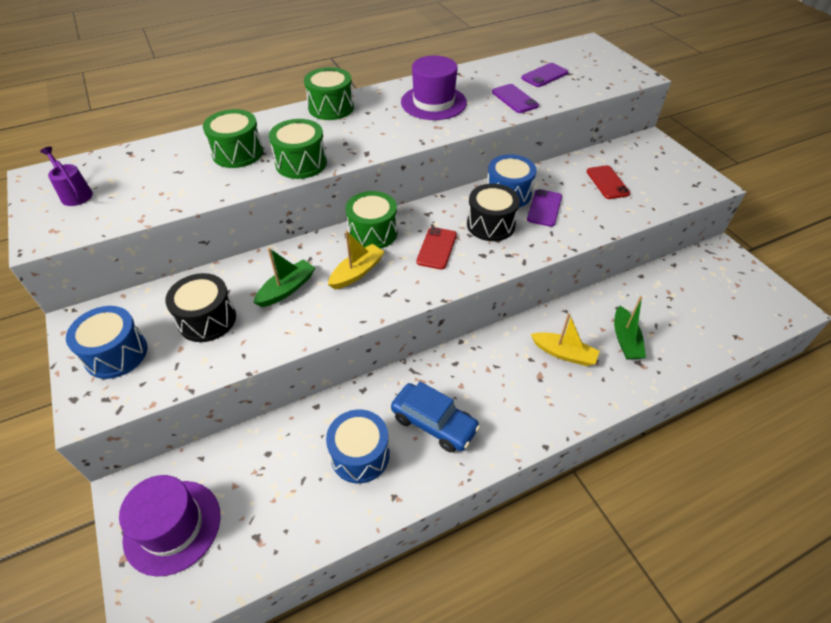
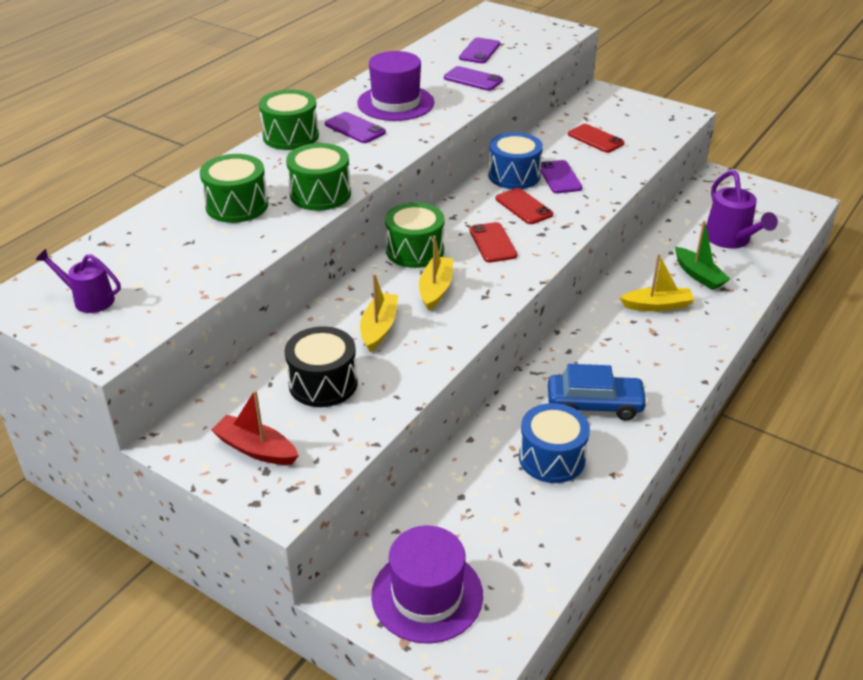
camera: 30 degrees left, 10 degrees down
(116, 354) = (256, 449): blue drum -> red boat
(287, 289) = (379, 328): green boat -> yellow boat
(382, 115) = (355, 128): none -> purple phone
(491, 224) = (523, 207): black drum -> red phone
(684, 317) = (731, 240): none -> purple watering can

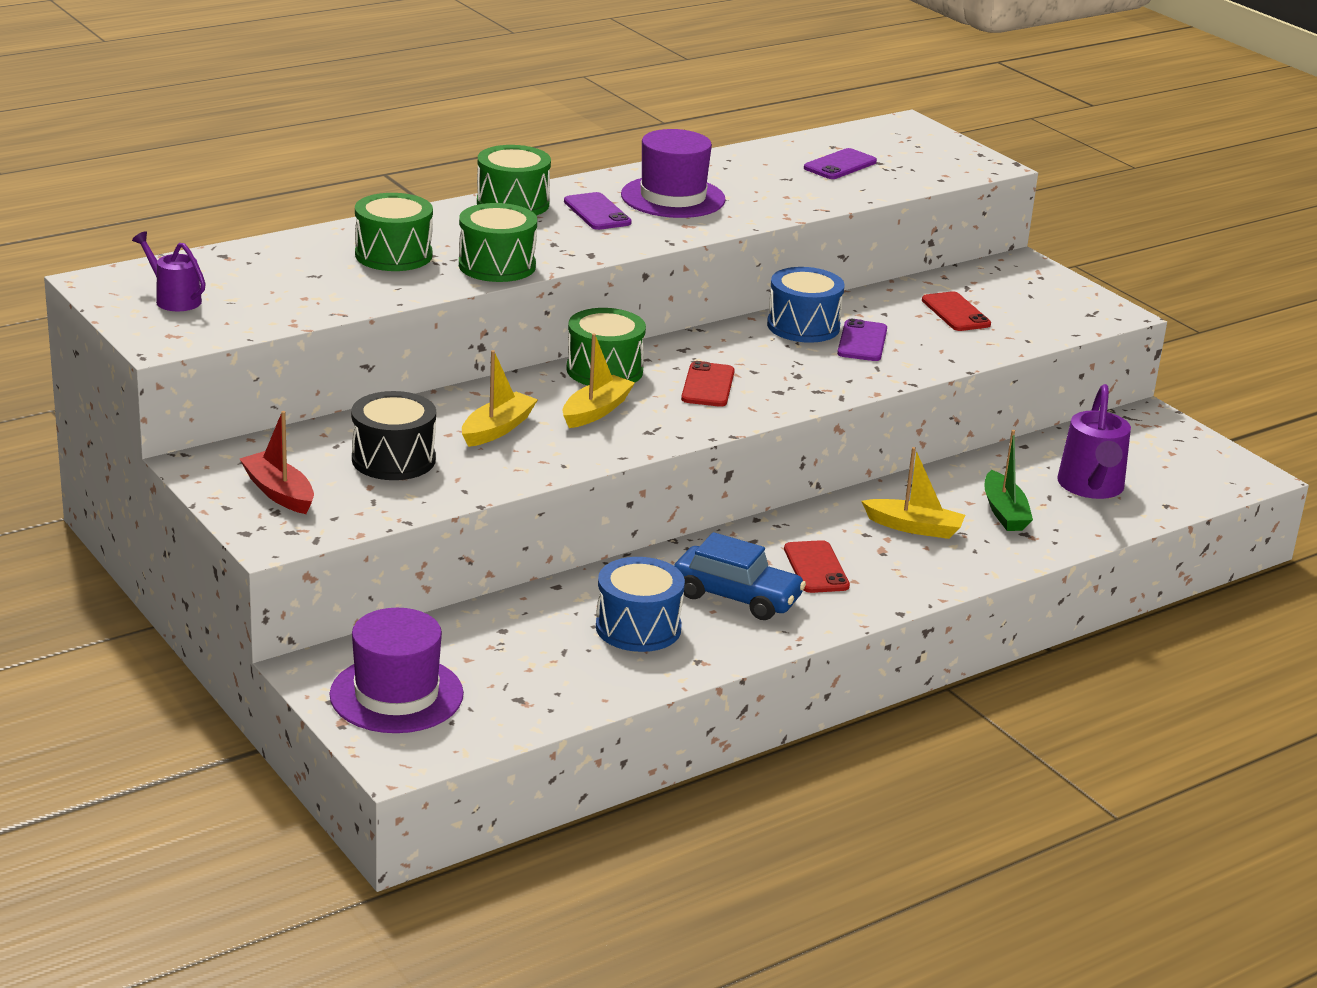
camera: 20 degrees right, 10 degrees down
(473, 79) = (798, 193): purple phone -> none
(523, 207) = (783, 360): red phone -> red phone (816, 568)

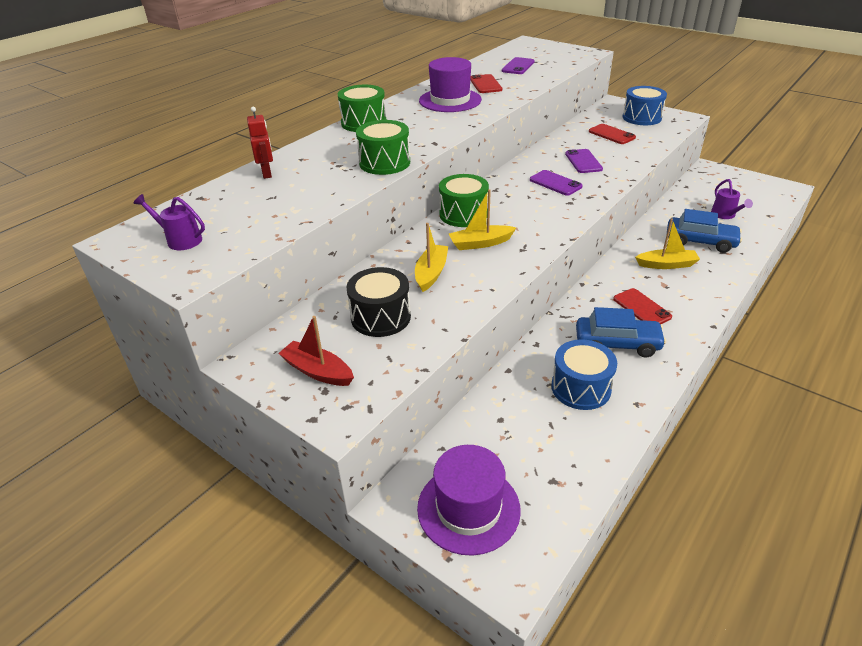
camera: 15 degrees left, 10 degrees up
(327, 244) = (267, 173): none -> red robot
(393, 255) = (315, 171): green drum -> none
(596, 411) = (480, 243): yellow boat -> yellow boat turned 120 degrees counterclockwise
(597, 212) = (416, 117): purple phone -> purple phone (555, 183)
(708, 385) = (528, 209): red phone -> red phone (485, 84)
(803, 326) = (545, 160): blue drum -> blue drum (642, 117)
(1004, 512) = (700, 241): green boat -> blue car
(1091, 487) = (725, 215): purple watering can -> purple watering can, size x0.62

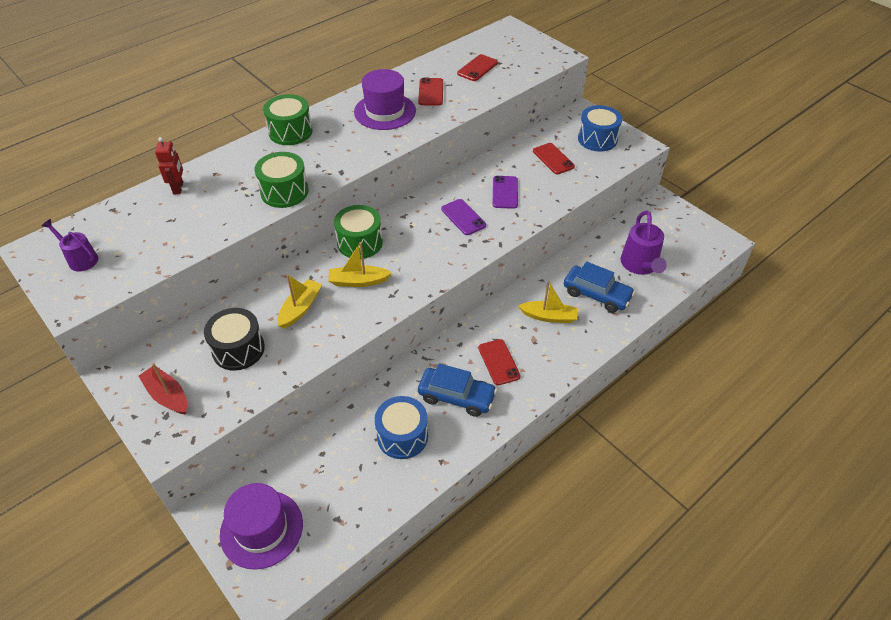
camera: 10 degrees right, 10 degrees up
(518, 66) = (477, 68): purple phone -> red phone
(725, 215) = (640, 265): purple watering can -> purple watering can, size x1.62

